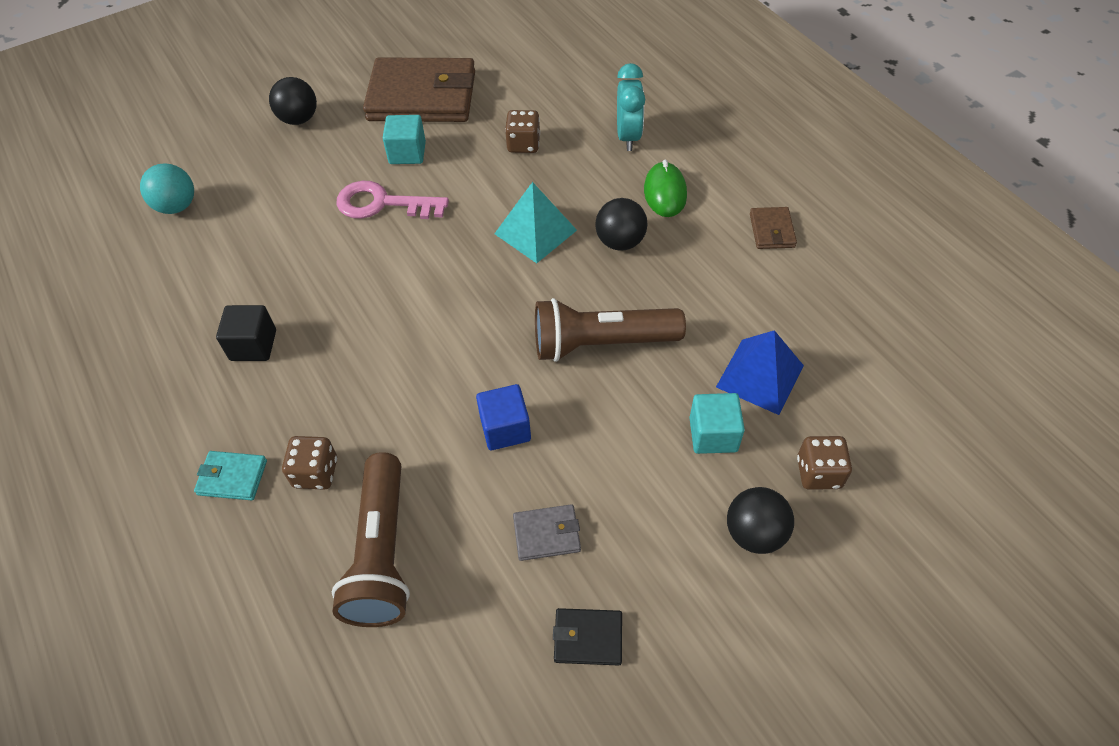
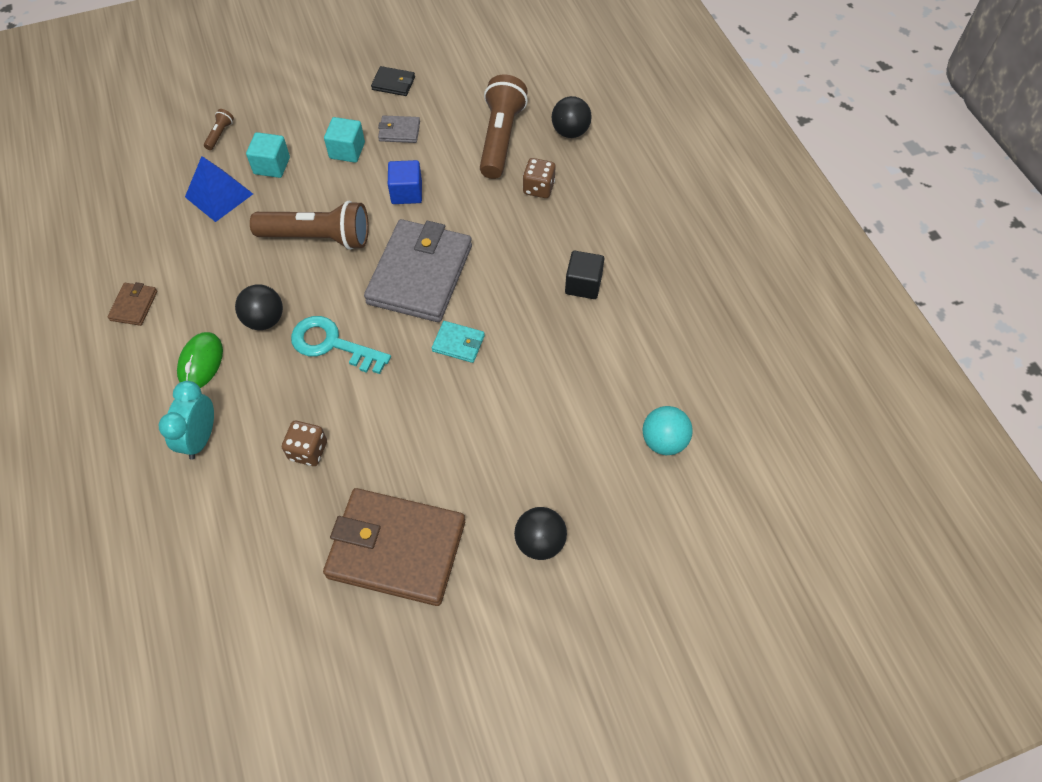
camera: 170 degrees left, 5 degrees up
(232, 477) = (594, 194): turquoise wallet -> turquoise wallet (458, 343)
(382, 204) = (463, 403): pink key -> none
(407, 153) = (428, 464): turquoise cube -> turquoise cube (347, 150)
(458, 321) = (420, 274): none -> grey wallet
(535, 231) = (332, 344): turquoise pyramid -> turquoise key
(754, 533) = (278, 112): black ball -> black ball (570, 132)
(818, 473) = (220, 134): brown dice -> brown flashlight

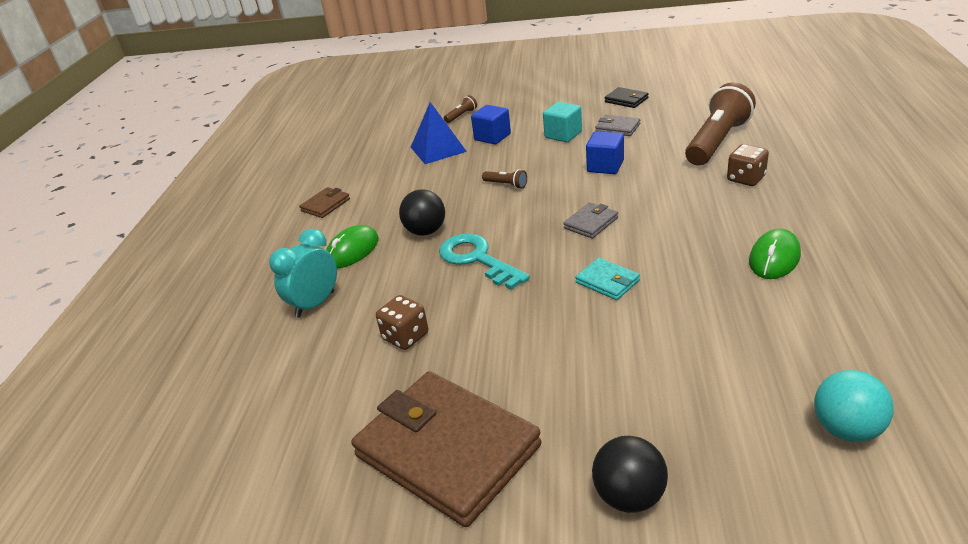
camera: 30 degrees right, 25 degrees down
(272, 166) = (492, 137): turquoise cube -> blue cube
(318, 238) = (506, 185): brown flashlight -> brown flashlight, size x0.41
(420, 274) = (591, 223): grey wallet -> grey wallet, size x0.42
(570, 132) = (795, 144): black ball -> none
(583, 284) = (774, 258): black cube -> green mouse

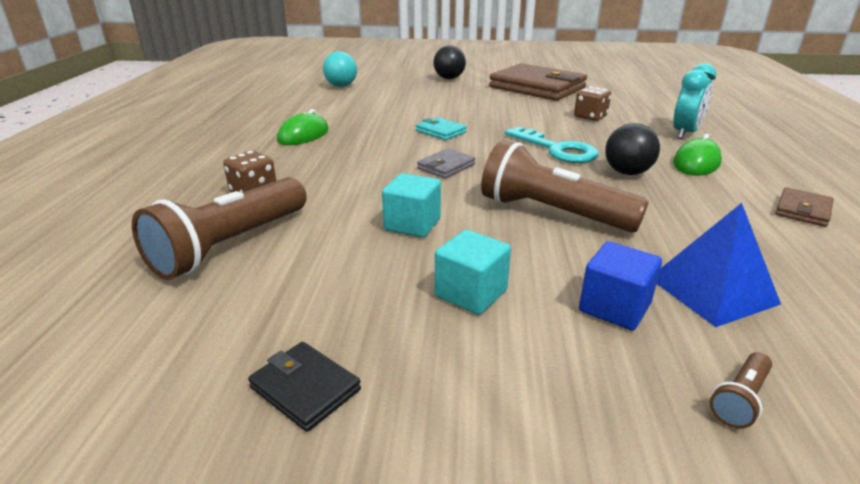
camera: 175 degrees right, 5 degrees down
(506, 185) = (552, 213): brown flashlight -> brown flashlight, size x2.43
(605, 166) = (412, 224): blue cube -> turquoise cube
(617, 128) = (365, 296): grey wallet -> none

